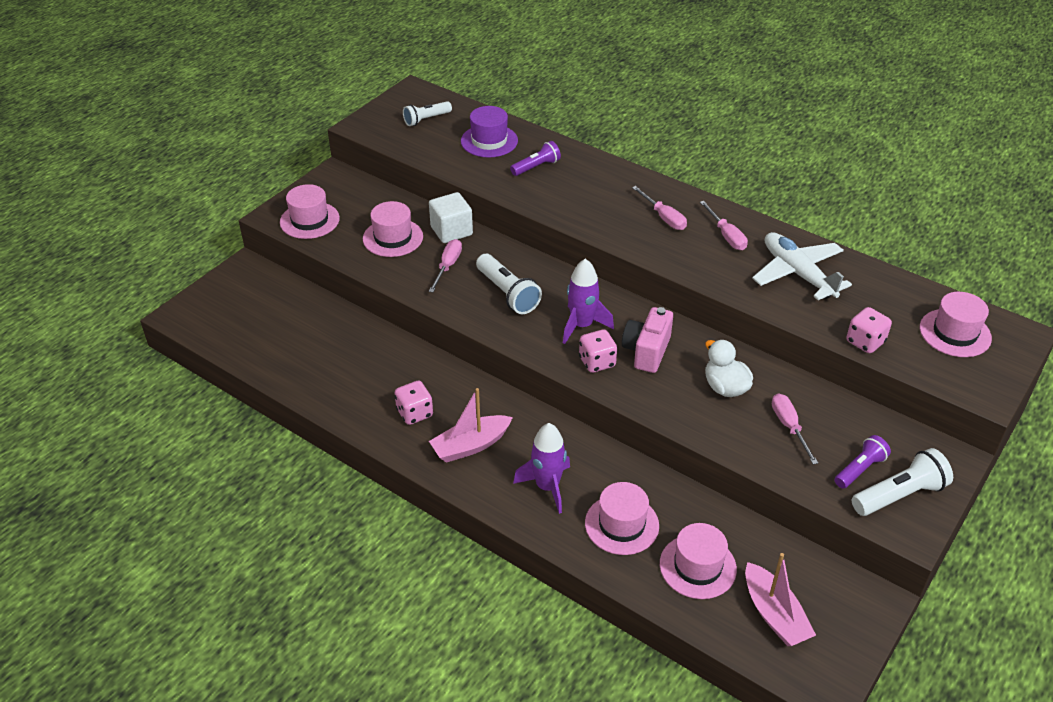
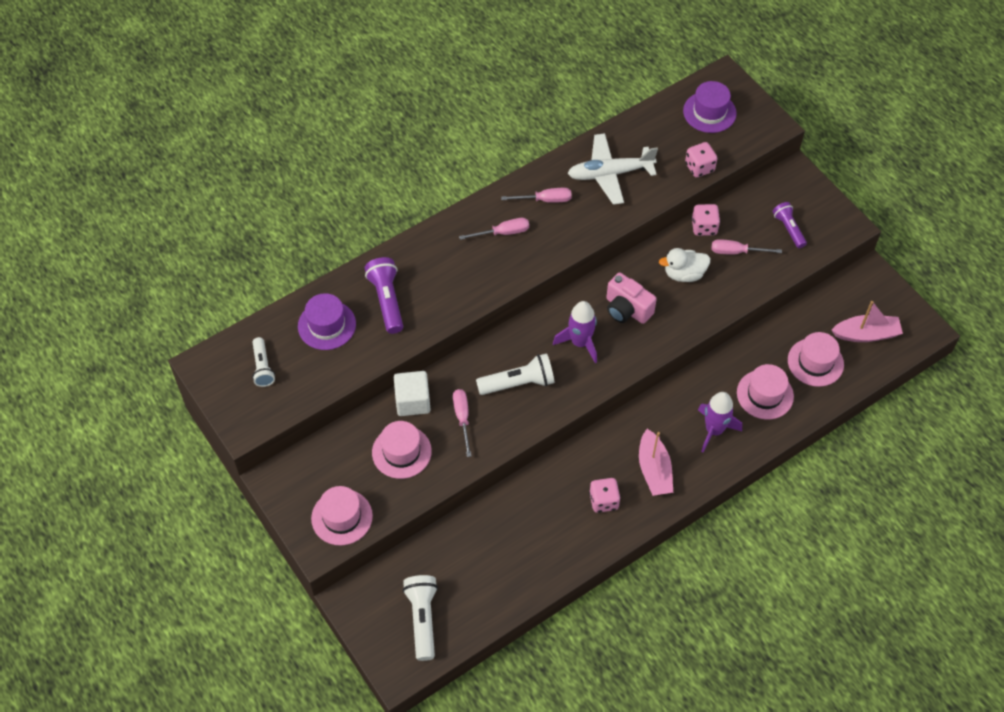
camera: 70 degrees left, 15 degrees up
(448, 266) = (462, 418): pink screwdriver -> pink screwdriver turned 45 degrees clockwise
(536, 167) = (387, 300): purple flashlight -> purple flashlight, size x1.50
(597, 362) = (626, 347): pink dice -> pink dice (704, 227)
(900, 495) = (817, 217): white flashlight -> white flashlight (422, 619)
(955, 333) = (709, 112): pink hat -> purple hat

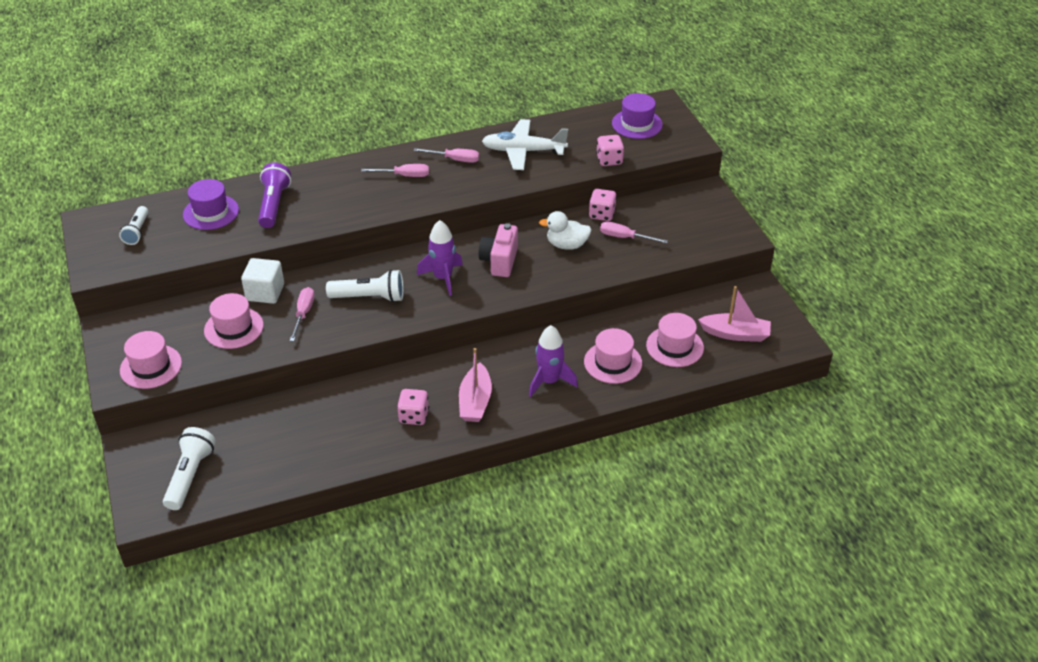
camera: 15 degrees right, 15 degrees down
(627, 309) = (499, 261): pink camera -> pink camera turned 45 degrees clockwise
(788, 229) = (683, 229): purple flashlight -> none

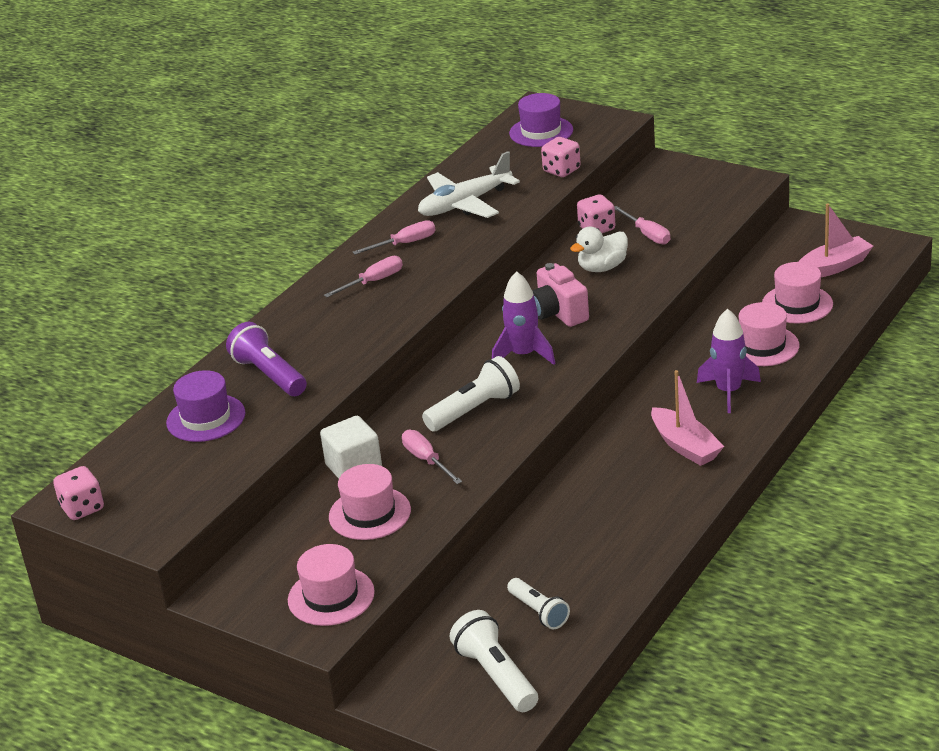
camera: 35 degrees left, 10 degrees down
(137, 232) = (145, 479): white flashlight -> white flashlight (539, 612)
(414, 416) = (645, 492): pink dice -> pink dice (82, 508)
(624, 237) = (647, 234): pink screwdriver -> pink screwdriver turned 105 degrees counterclockwise

